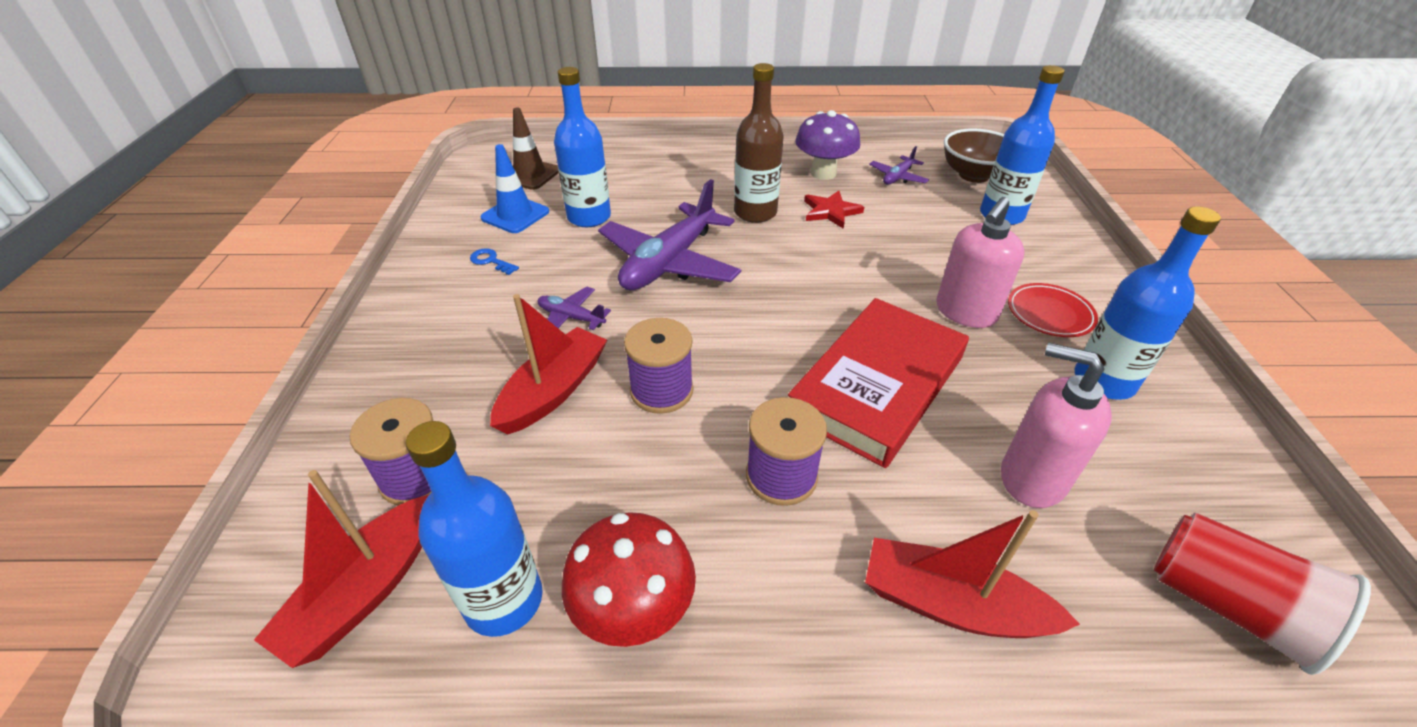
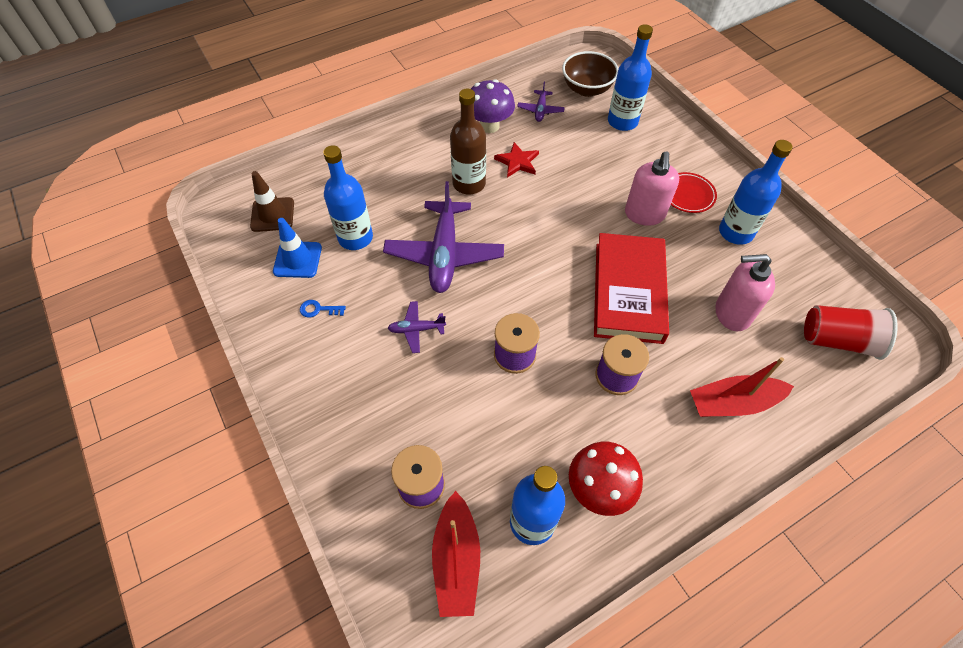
camera: 30 degrees left, 15 degrees up
(554, 391) = (451, 388): red boat -> none

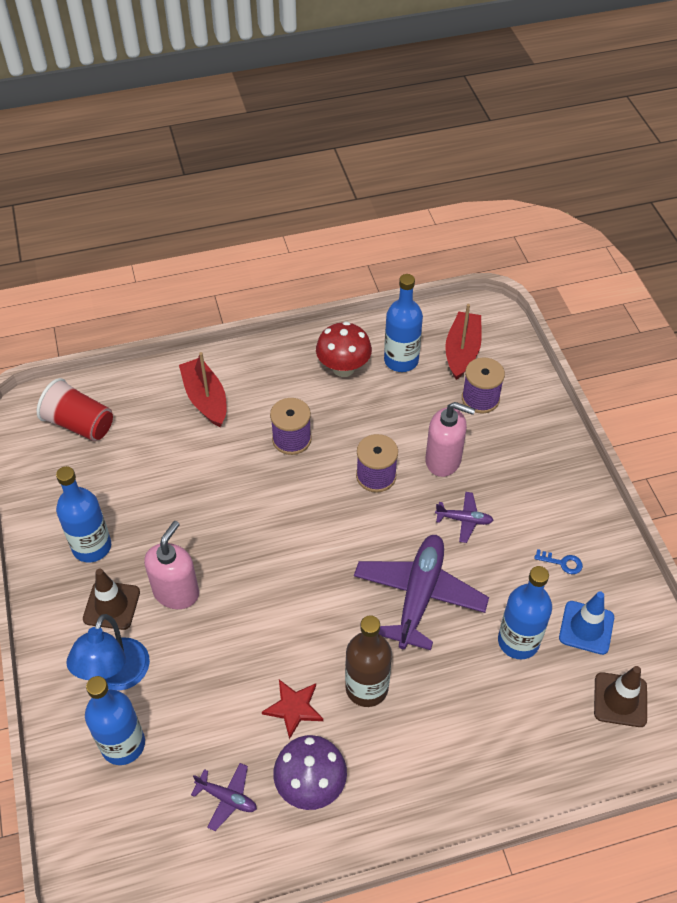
camera: 165 degrees left, 5 degrees down
(540, 110) = (227, 798): purple plane -> purple plane turned 90 degrees clockwise
(586, 89) = (139, 826): brown bowl -> none
(628, 292) = (241, 509): red book -> none
(652, 154) = (116, 676): none -> blue lamp
(688, 195) = (111, 605): red plate -> brown traffic cone
(732, 313) = (156, 467): pink soap dispenser -> pink soap dispenser (443, 460)
(733, 403) = (205, 399): red boat -> red boat turned 120 degrees counterclockwise

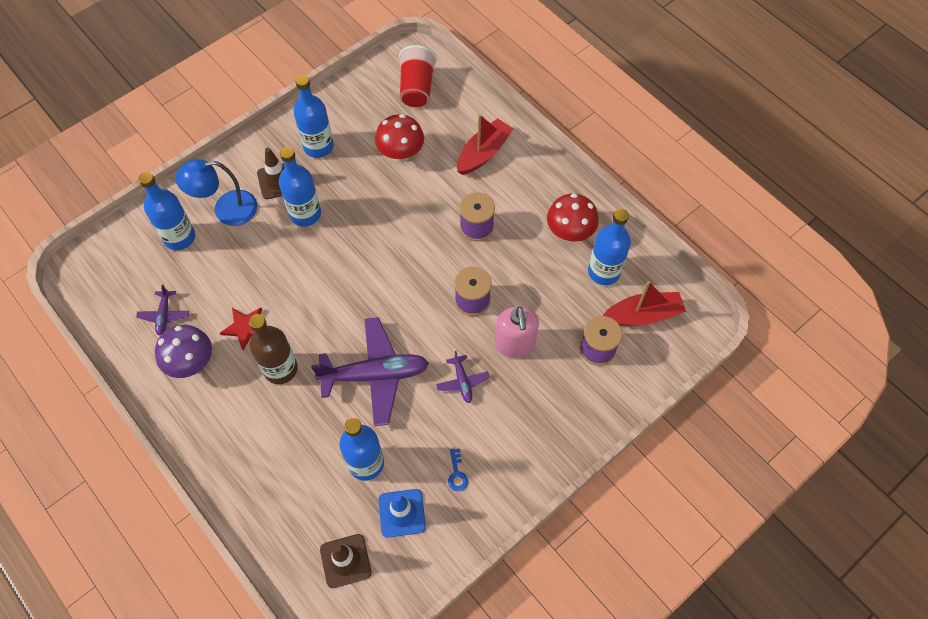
camera: 65 degrees right, 10 degrees up
(157, 471) = (401, 154): none -> red mushroom
(176, 592) = (305, 214): pink soap dispenser -> blue bottle

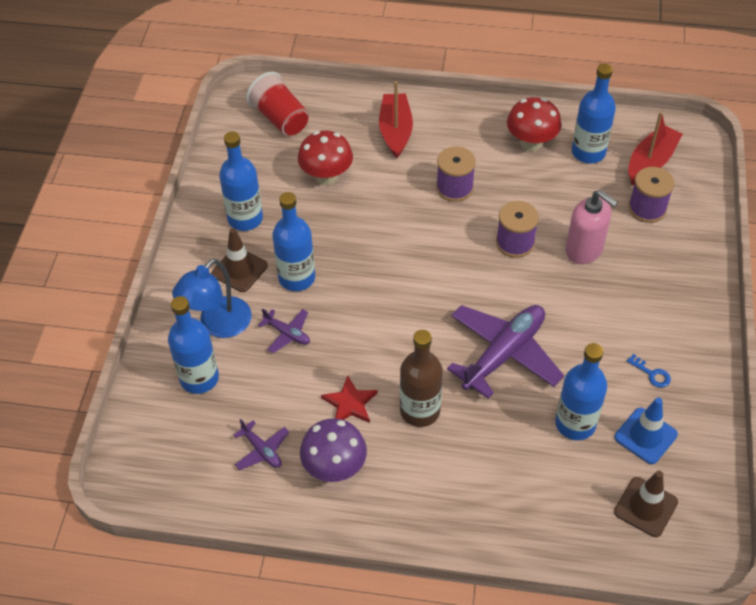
camera: 40 degrees left, 10 degrees down
(462, 382) = (577, 306): purple plane -> purple plane (287, 334)

